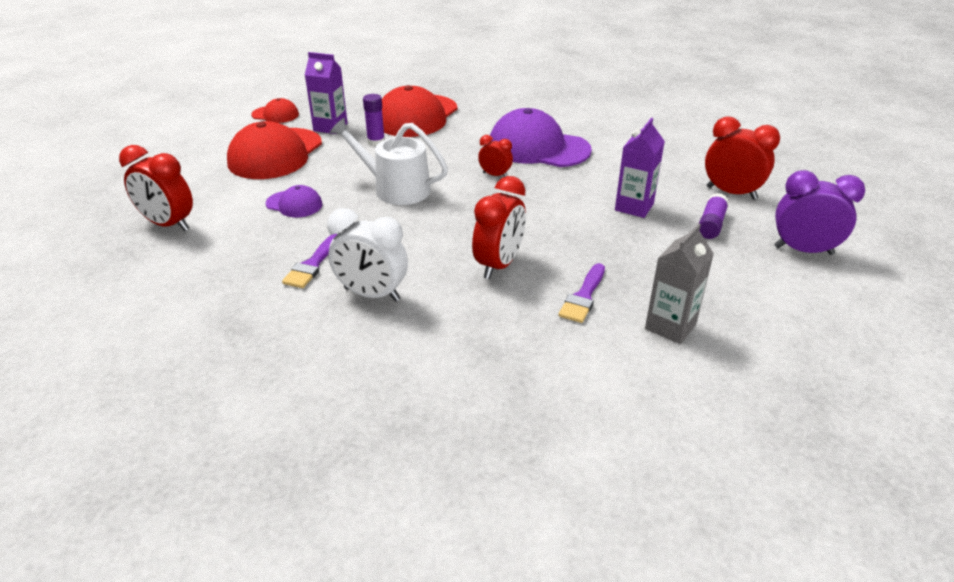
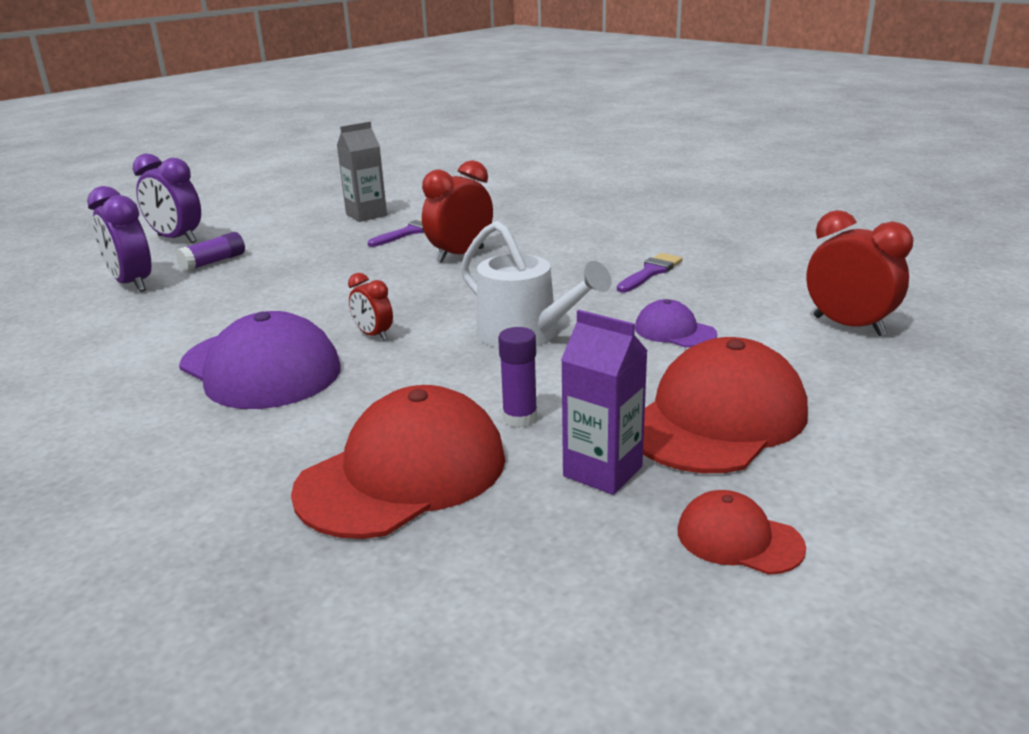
camera: 160 degrees left, 10 degrees down
(372, 294) = (594, 249): white clock -> none
(634, 207) = (259, 283): purple carton -> none
(731, 193) = (132, 284): red clock -> purple clock

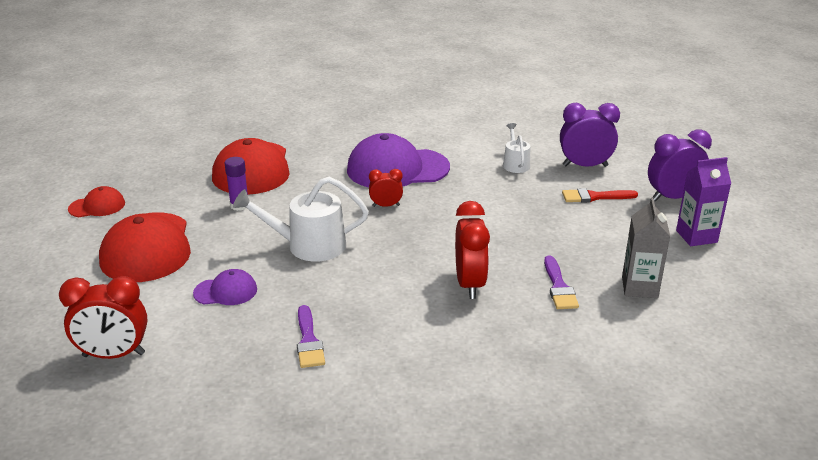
camera: 130 degrees right, 5 degrees up
(164, 313) = (515, 164): none -> white watering can
(213, 262) = (594, 197): purple glue stick -> red brush
(602, 471) = (174, 203): purple carton -> purple carton (696, 236)

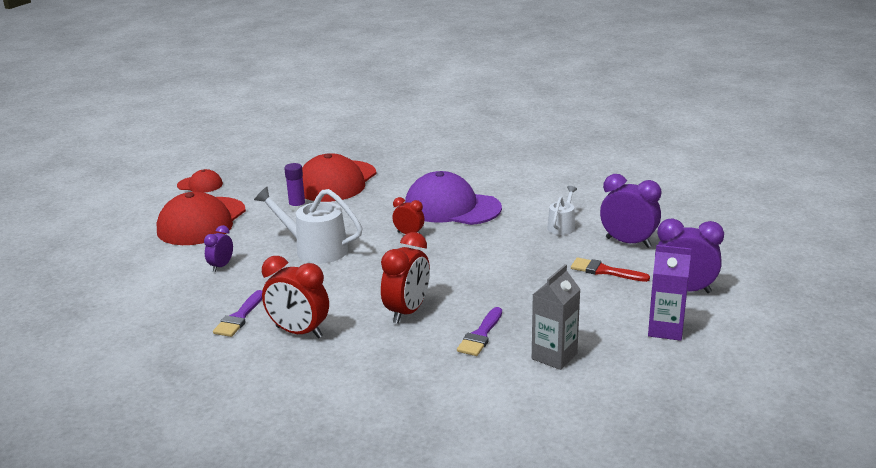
camera: 30 degrees right, 5 degrees down
(114, 355) = (106, 288): red clock -> red clock (299, 332)
(226, 291) = (221, 266): purple cap -> purple clock

